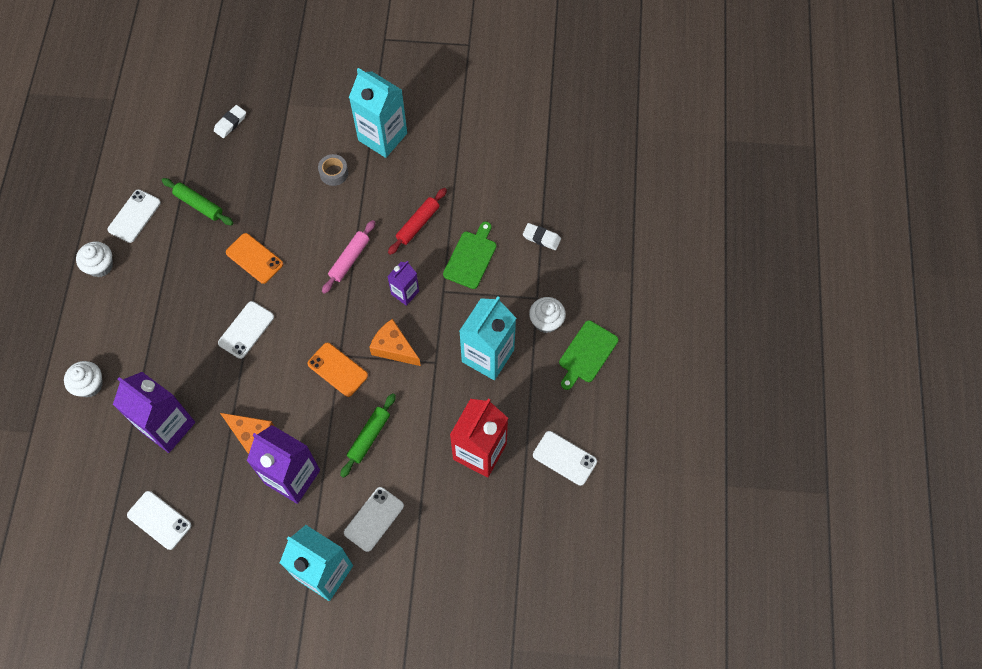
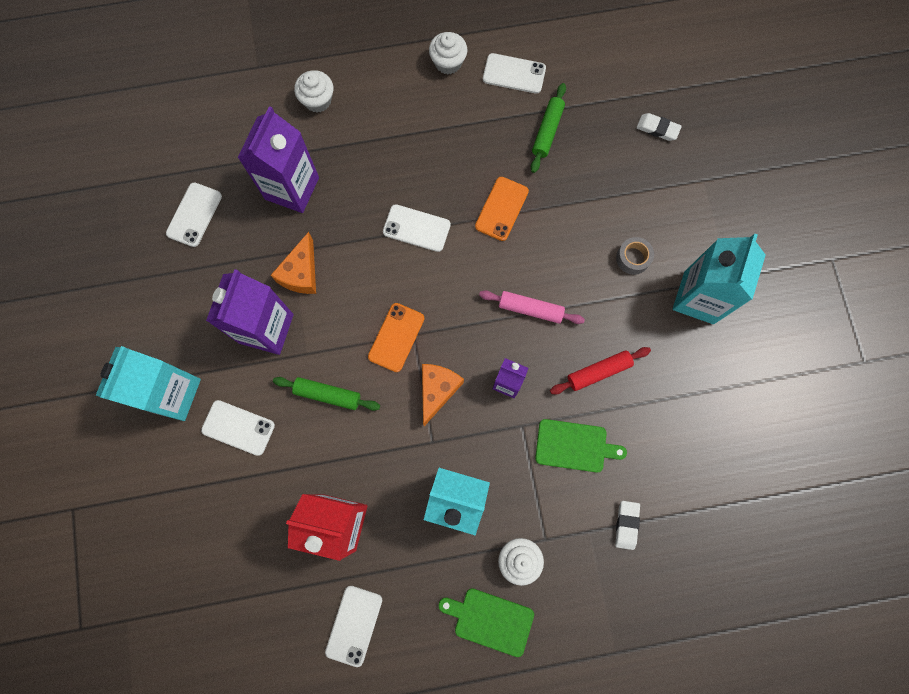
camera: 75 degrees right, 10 degrees up
(418, 224) = (598, 372): red rolling pin -> red rolling pin turned 45 degrees counterclockwise

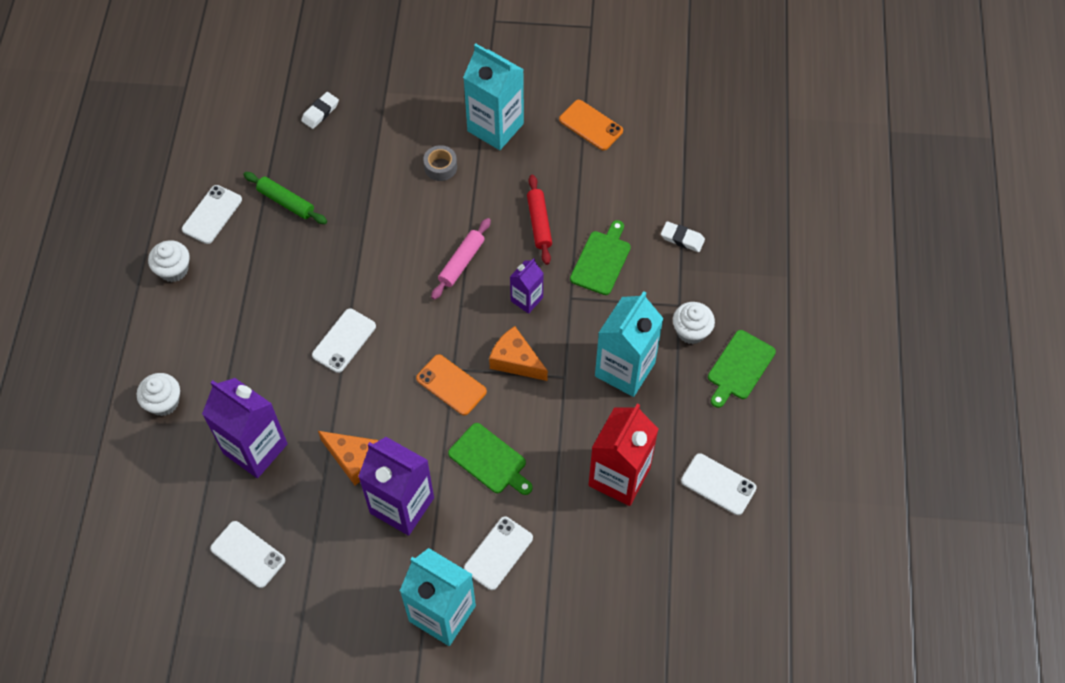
camera: 75 degrees left, 15 degrees down
(328, 394) = (489, 460): green rolling pin -> green cutting board
(501, 209) = (351, 261): orange phone -> orange phone (591, 125)

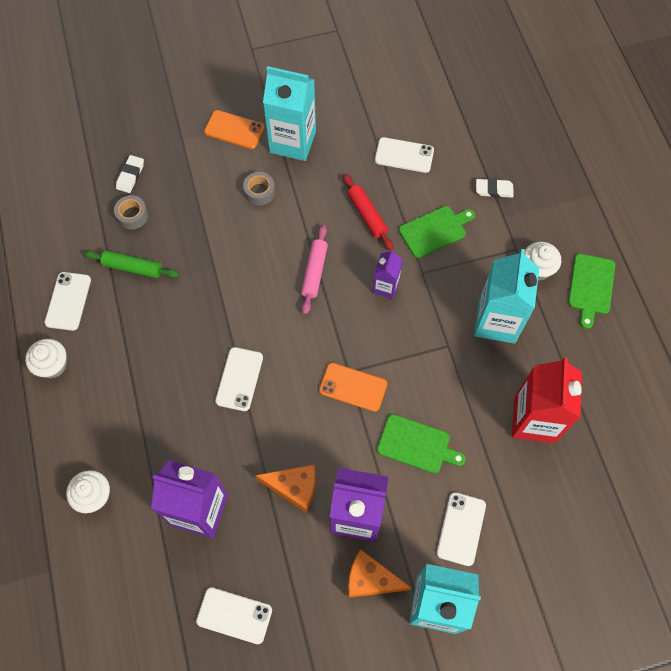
camera: 20 degrees left, 5 degrees up
(306, 152) = (132, 215): none -> grey tape
(516, 361) = (400, 345): orange cheese -> orange cheese (370, 579)
(591, 125) = (374, 115): orange phone -> orange phone (234, 130)
(601, 260) = (435, 231): green cutting board -> green cutting board turned 60 degrees clockwise
(718, 484) = (619, 396): white phone -> white phone (404, 155)

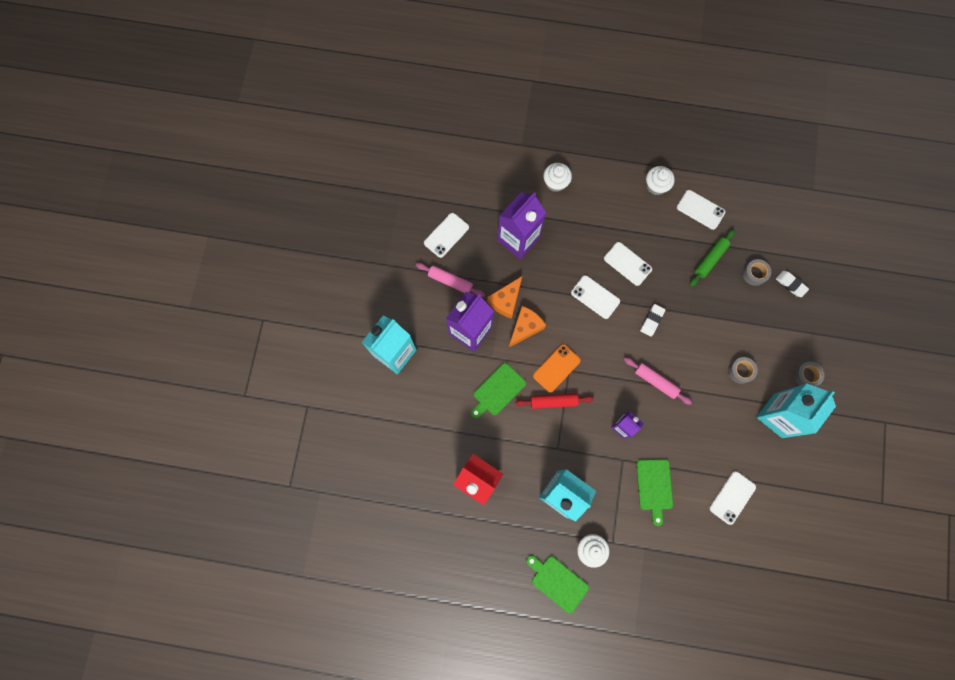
camera: 115 degrees right, 10 degrees up
(234, 130) = (806, 375): orange phone -> grey tape
(300, 576) = (450, 281): none -> pink rolling pin
(367, 215) = (688, 442): red rolling pin -> red rolling pin (553, 401)
(370, 579) = (428, 321): orange cheese -> orange cheese (525, 327)
(461, 528) = (431, 391): white phone -> white phone (627, 264)
(494, 190) = (672, 553): white eraser -> white eraser (652, 320)

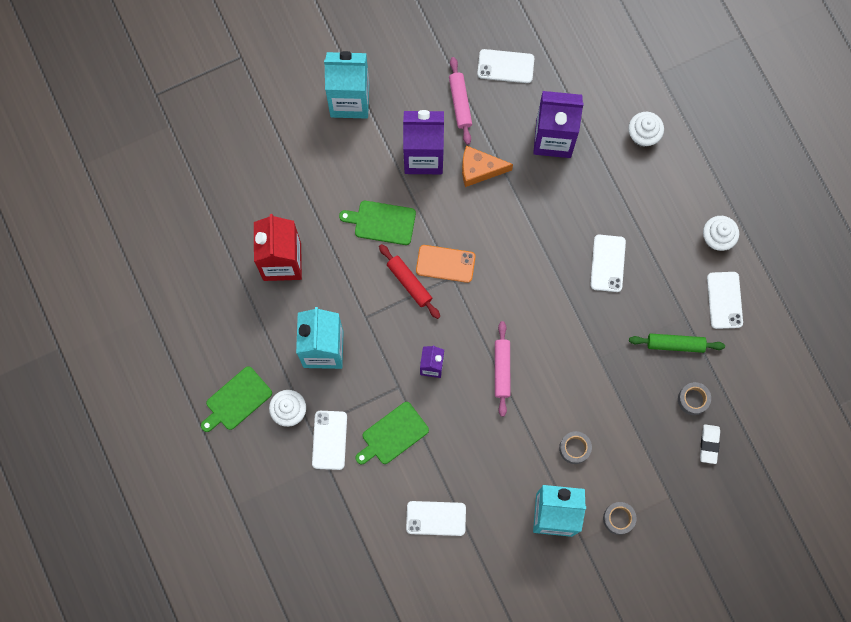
camera: 55 degrees right, 0 degrees up
(525, 327) = (465, 206): orange cheese -> none
(557, 582) = (236, 400): green cutting board -> green cutting board turned 135 degrees counterclockwise
(595, 297) = (548, 254): white phone -> white phone (329, 440)
(652, 320) = (564, 326): white eraser -> none

